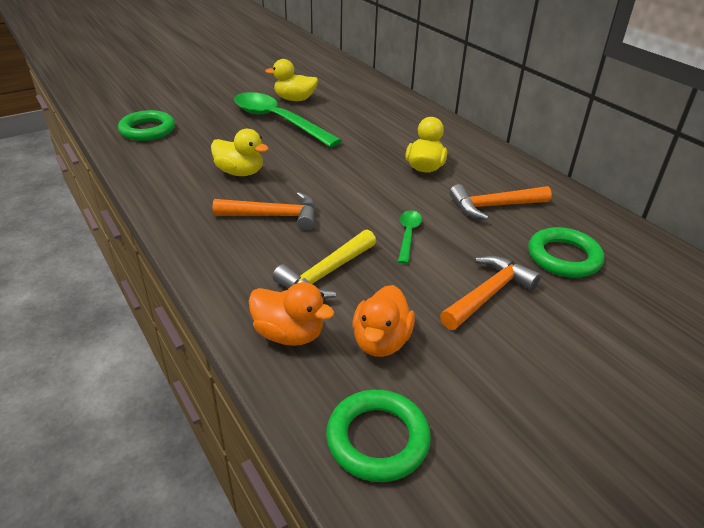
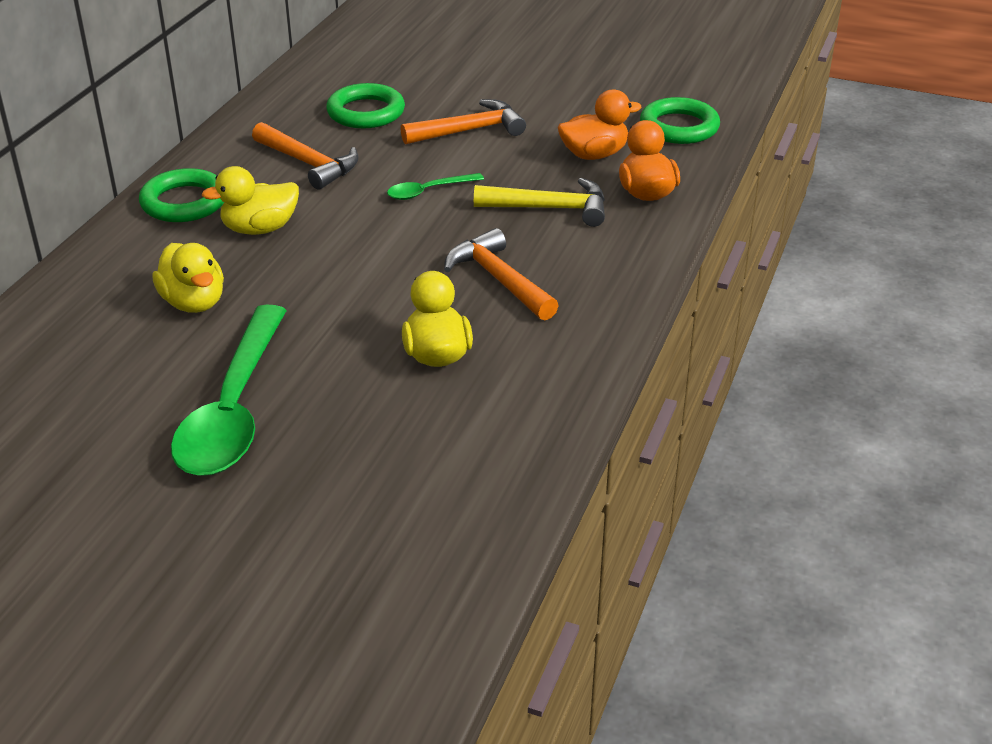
camera: 125 degrees left, 0 degrees up
(147, 130) = (419, 531): green ring -> green ring (184, 202)
(294, 99) = (118, 439): yellow duck -> yellow duck (194, 303)
(488, 294) = (470, 130): orange hammer -> orange hammer turned 150 degrees clockwise

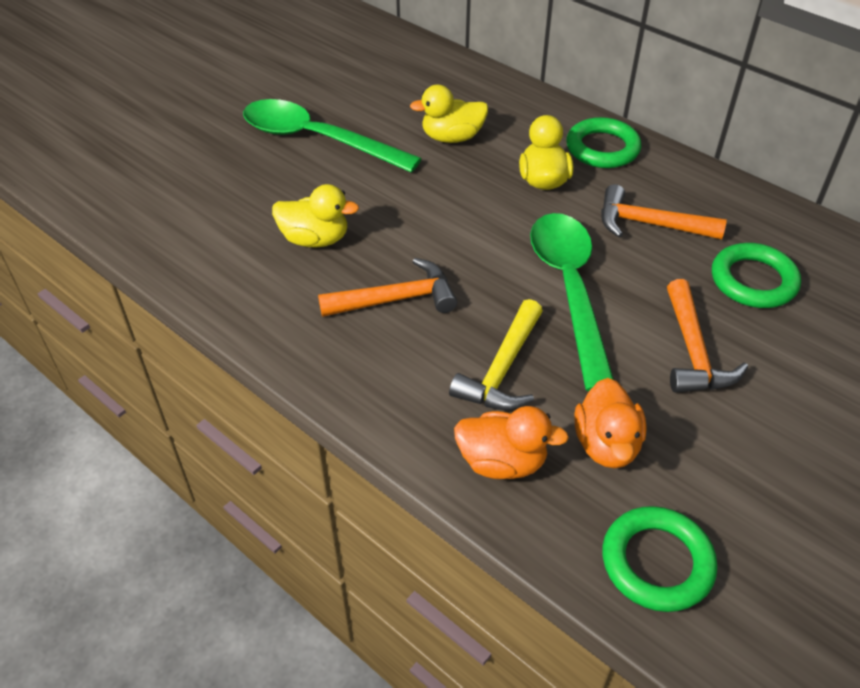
camera: 110 degrees right, 10 degrees up
(309, 164) = (649, 224): orange hammer -> orange hammer turned 45 degrees clockwise
(428, 191) = (569, 290): green spoon -> green spoon, size x2.21

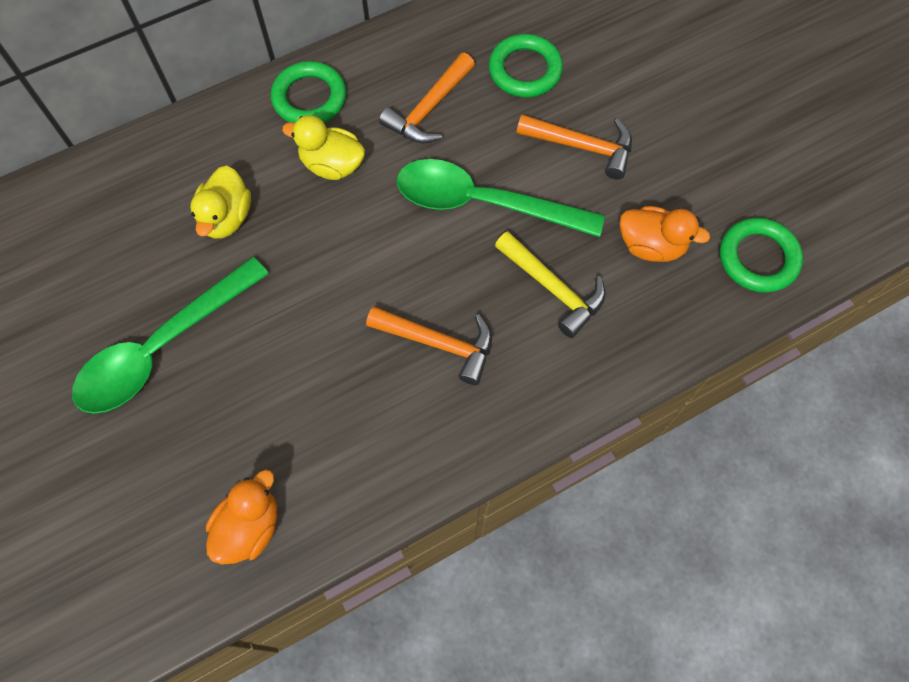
camera: 70 degrees left, 20 degrees up
(315, 239) = (326, 392): yellow duck -> none
(397, 299) = (439, 343): orange hammer -> orange hammer turned 105 degrees clockwise
(502, 462) = (645, 324): orange duck -> orange duck (249, 527)

